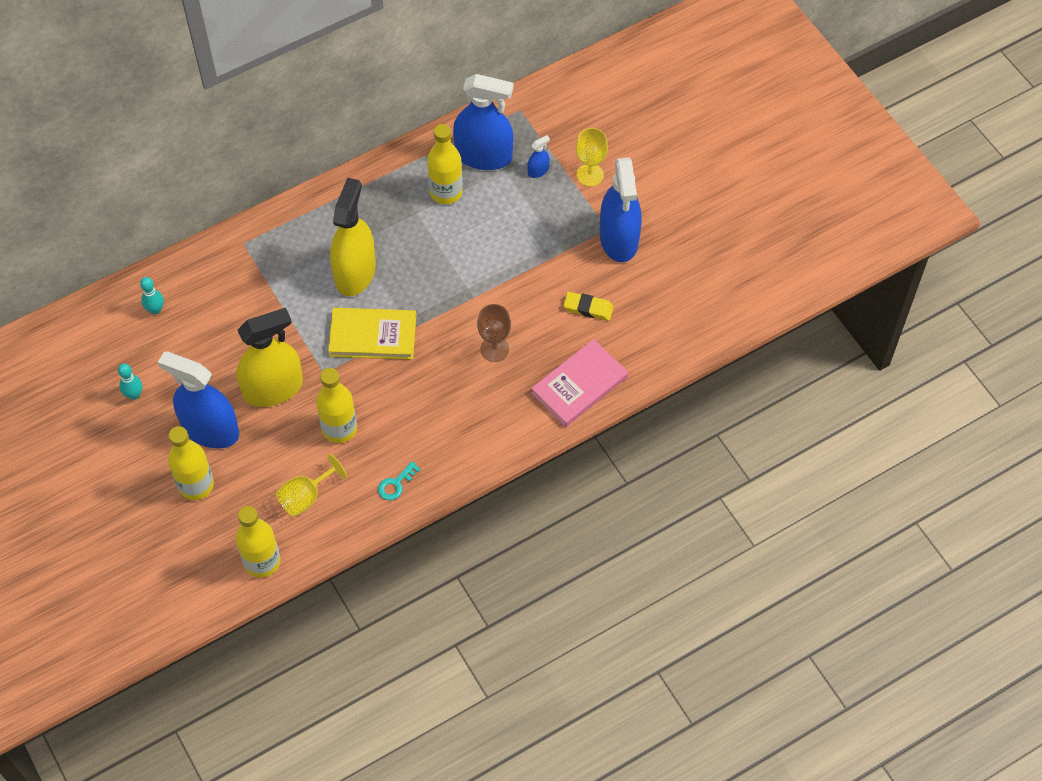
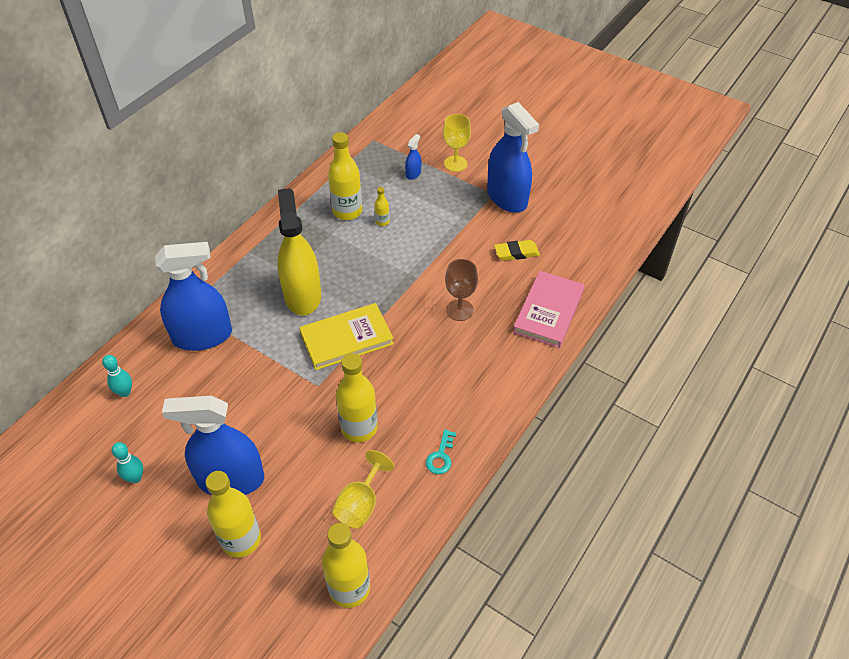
camera: 25 degrees left, 10 degrees down
(273, 388) = (276, 417): yellow spray bottle -> none
(474, 218) = (382, 222): none -> yellow bottle
(483, 156) = (363, 177): blue spray bottle -> blue spray bottle (202, 336)

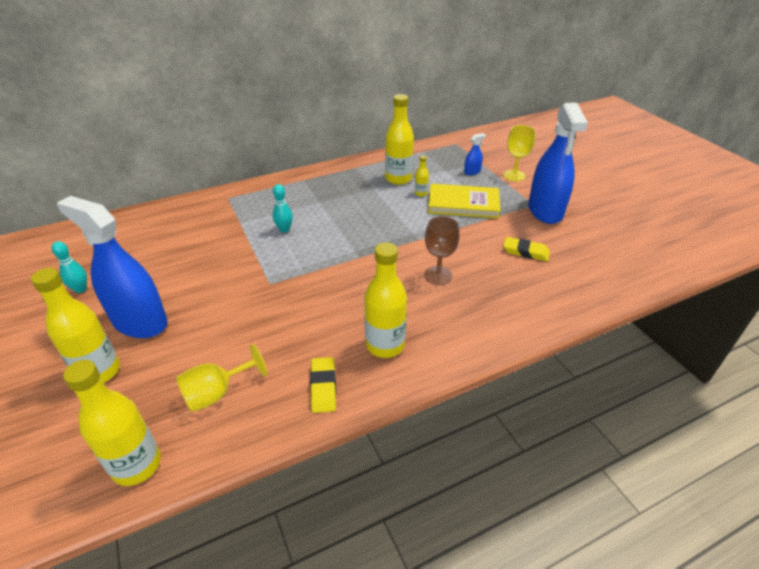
camera: 30 degrees right, 10 degrees down
(125, 392) = (135, 232): turquoise bowling pin -> turquoise bowling pin (284, 229)
(202, 336) = (220, 218): blue spray bottle -> none
(302, 295) = (316, 219): yellow spray bottle -> none
(346, 339) = (323, 260): yellow book -> yellow book (463, 204)
(359, 428) = (273, 329): yellow bottle -> yellow bottle (385, 345)
(441, 456) = (323, 387): turquoise key -> yellow eraser
(548, 311) = (526, 308): pink book -> none

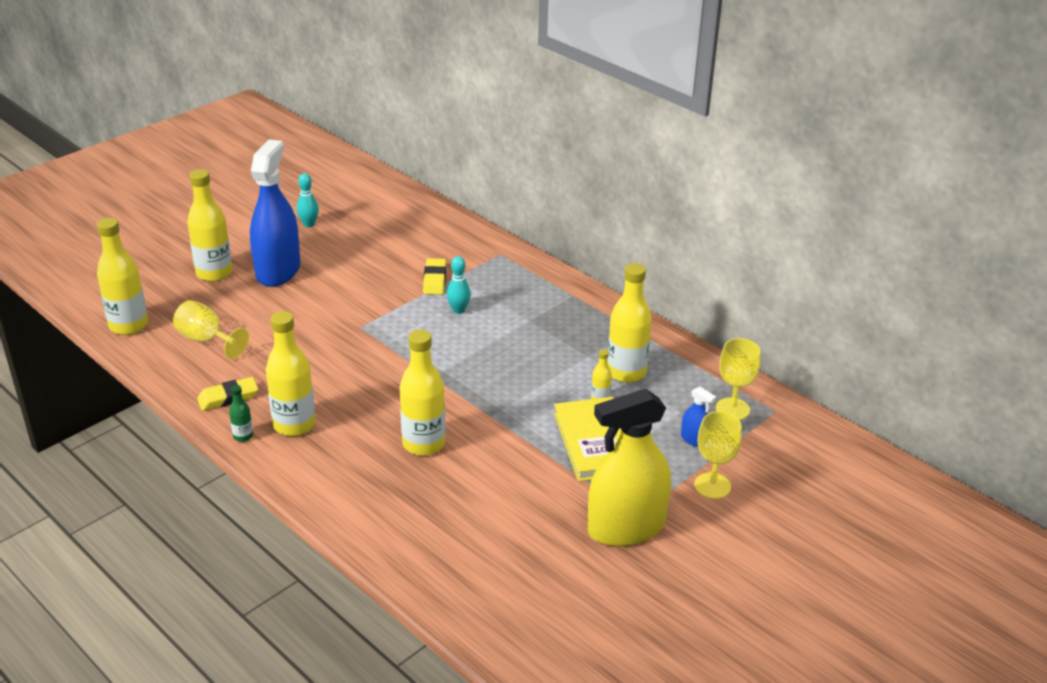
camera: 70 degrees right, 5 degrees down
(387, 383) = (243, 436): none -> green bottle
(438, 275) = (423, 443): brown goblet -> yellow bottle
(449, 154) = (732, 409): none -> yellow goblet
(525, 252) = (508, 515): yellow eraser -> yellow eraser (435, 280)
(545, 210) = (626, 528): blue spray bottle -> yellow spray bottle

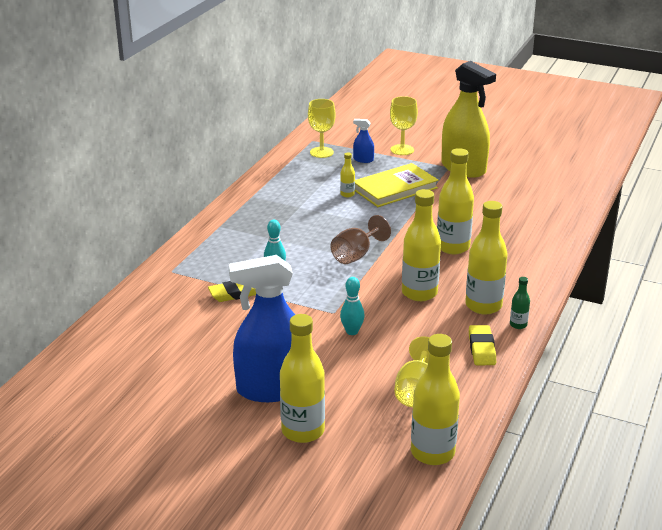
camera: 110 degrees left, 5 degrees down
(228, 397) = (481, 349): yellow eraser -> yellow eraser turned 45 degrees clockwise
(309, 224) = (169, 399): turquoise bowling pin -> turquoise bowling pin (352, 331)
(454, 368) = (356, 255): none -> brown goblet
(626, 372) = (308, 190): yellow bottle -> yellow bottle (419, 293)
(694, 439) = (363, 160): blue spray bottle -> blue spray bottle turned 90 degrees counterclockwise

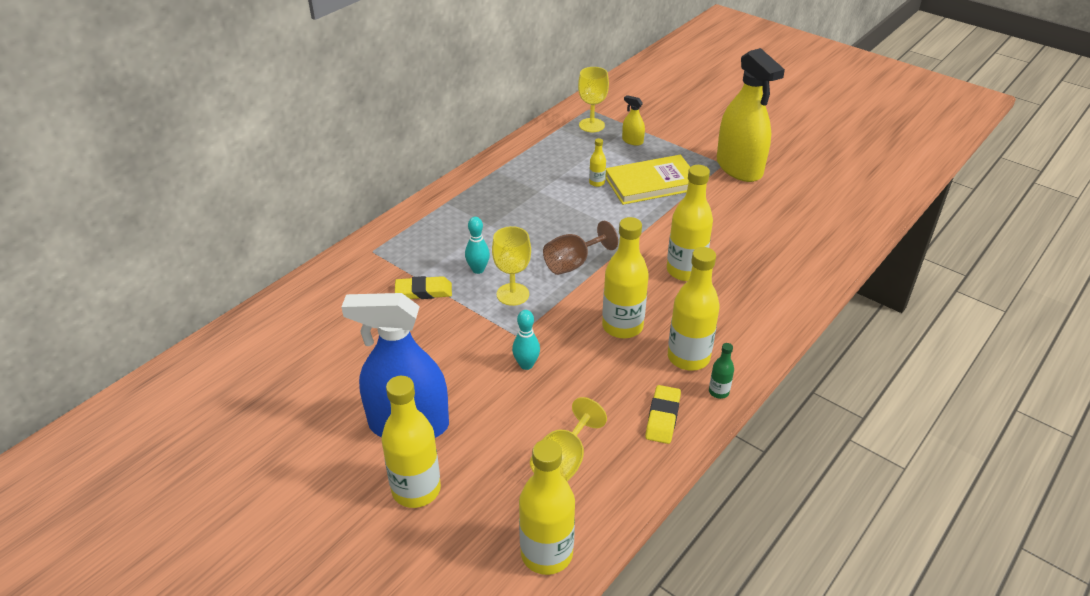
camera: 15 degrees right, 10 degrees up
(363, 160) = (632, 141): blue spray bottle -> yellow spray bottle
(402, 150) = (680, 134): yellow goblet -> yellow goblet (513, 294)

